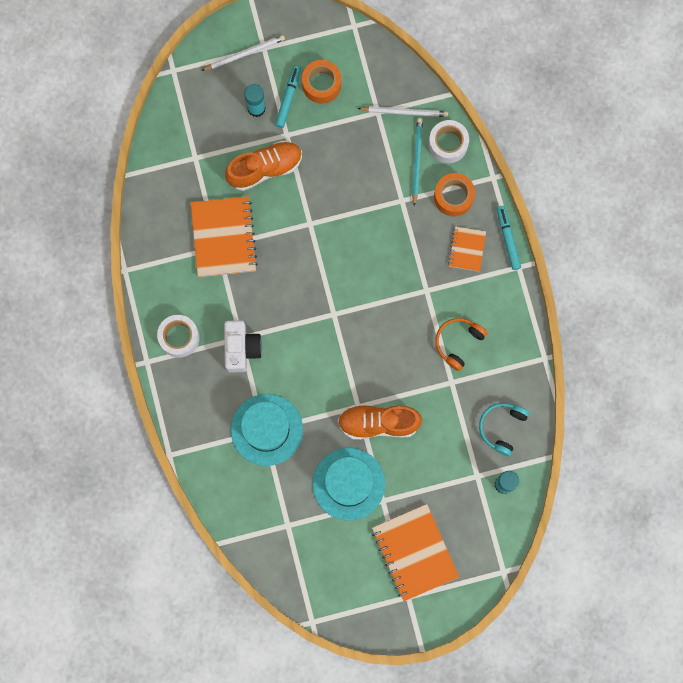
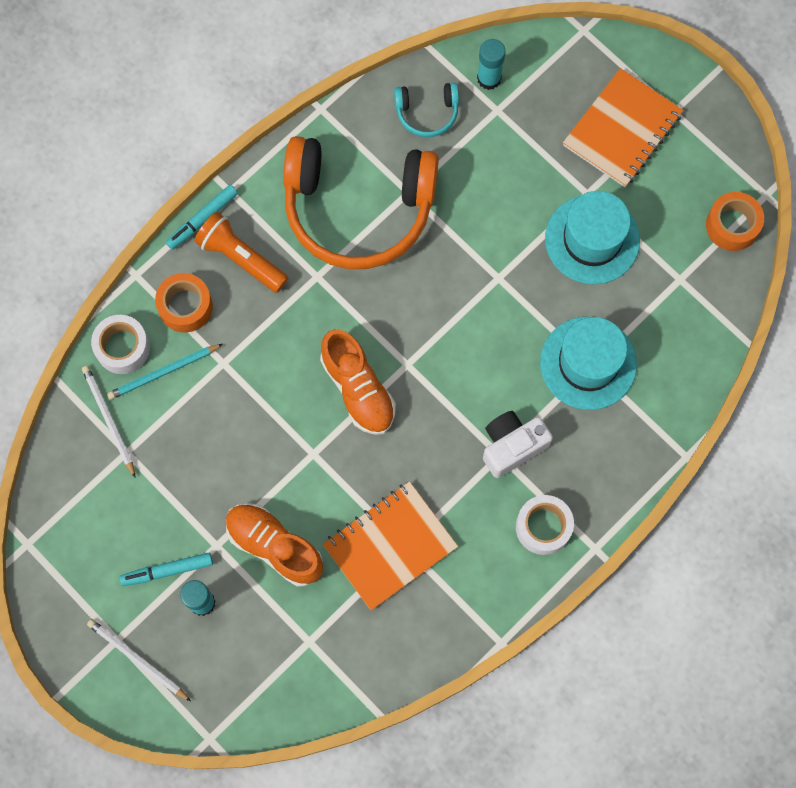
camera: 120 degrees left, 5 degrees down
(321, 84) = (127, 540): orange tape -> orange tape (732, 225)
(378, 423) = (503, 245): orange shoe -> orange shoe (358, 389)
(458, 342) = (358, 209): orange headphones -> orange headphones, size x2.32
(466, 249) = (241, 258): orange notebook -> orange flashlight

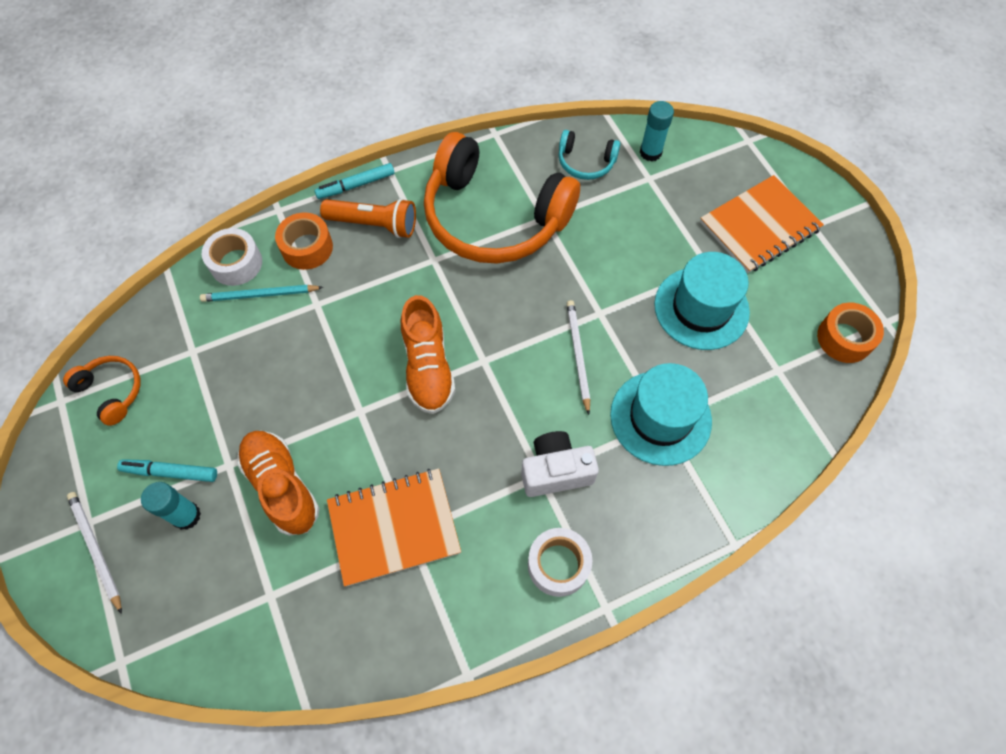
camera: 20 degrees right, 10 degrees down
(71, 517) = (112, 391): none -> orange headphones
(109, 420) = (192, 318): white pencil -> white pencil (578, 355)
(241, 258) = (374, 224): orange flashlight -> orange flashlight turned 135 degrees clockwise

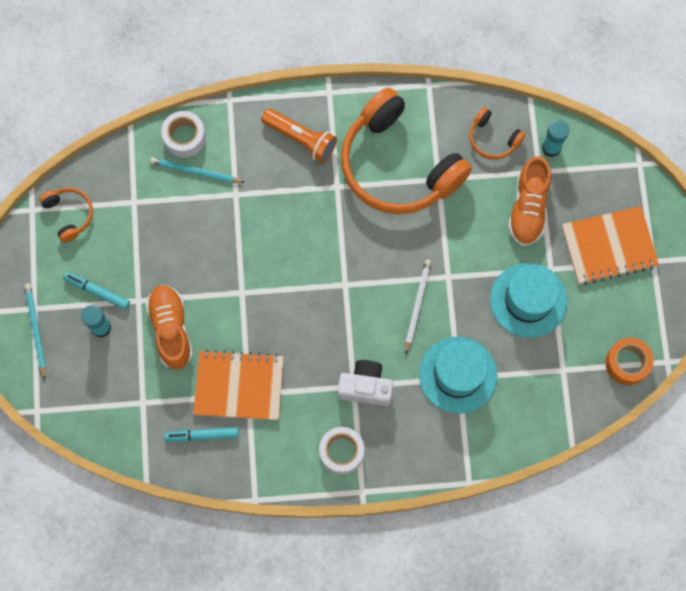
camera: 20 degrees right, 10 degrees up
(96, 549) = (36, 329): white pencil -> turquoise pencil
(307, 247) = (242, 142): orange tape -> none
(356, 185) = (298, 97): turquoise marker -> turquoise marker (202, 435)
(428, 367) = (302, 275): orange shoe -> orange shoe (528, 208)
(585, 162) = (493, 139): turquoise headphones -> orange headphones

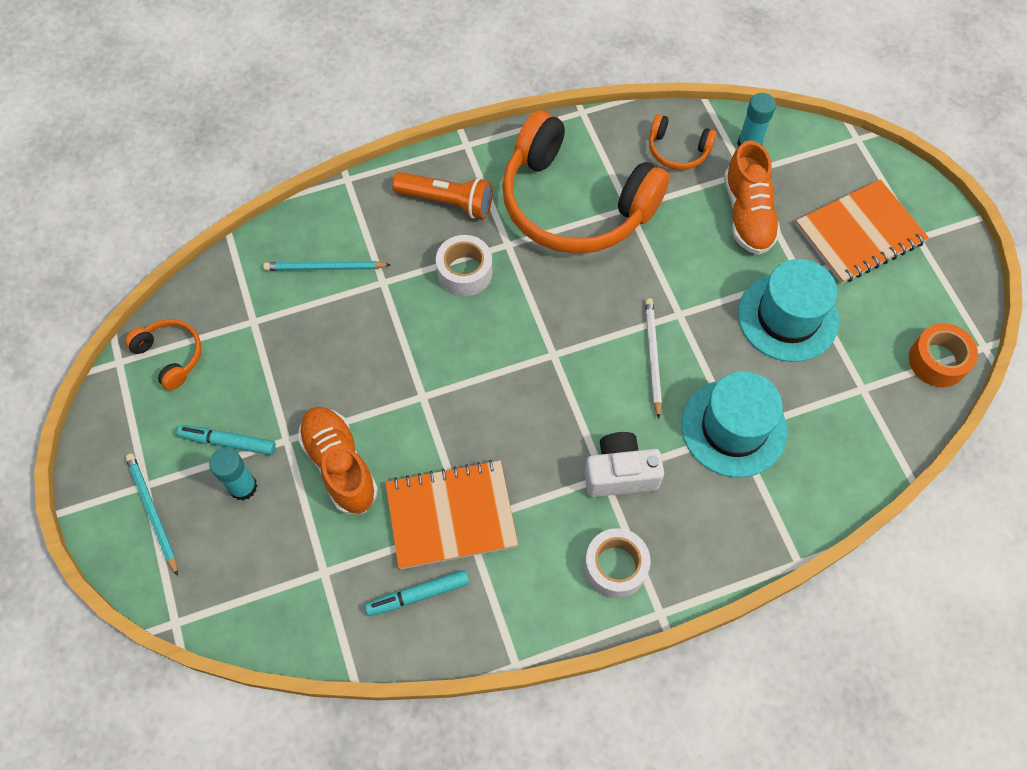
camera: 15 degrees left, 10 degrees down
(184, 137) = (301, 232): white tape -> white tape (465, 272)

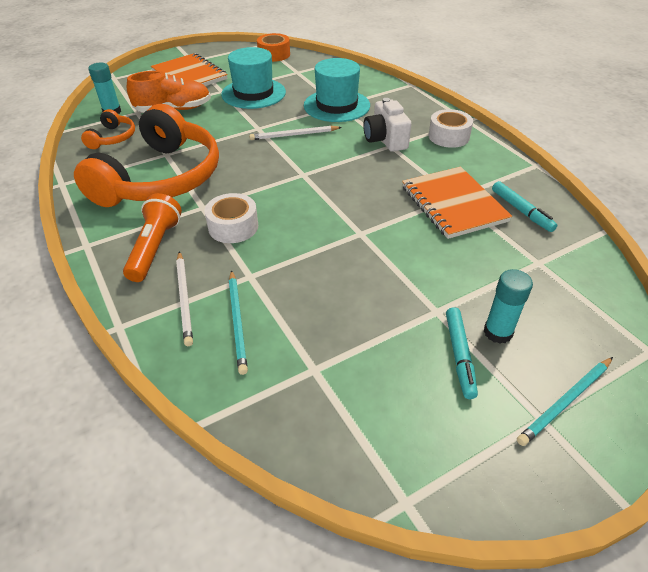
camera: 100 degrees left, 20 degrees down
(171, 356) = (379, 441): orange headphones -> none
(340, 465) = (444, 270): orange shoe -> none
(366, 227) = (184, 299): none -> white pencil

